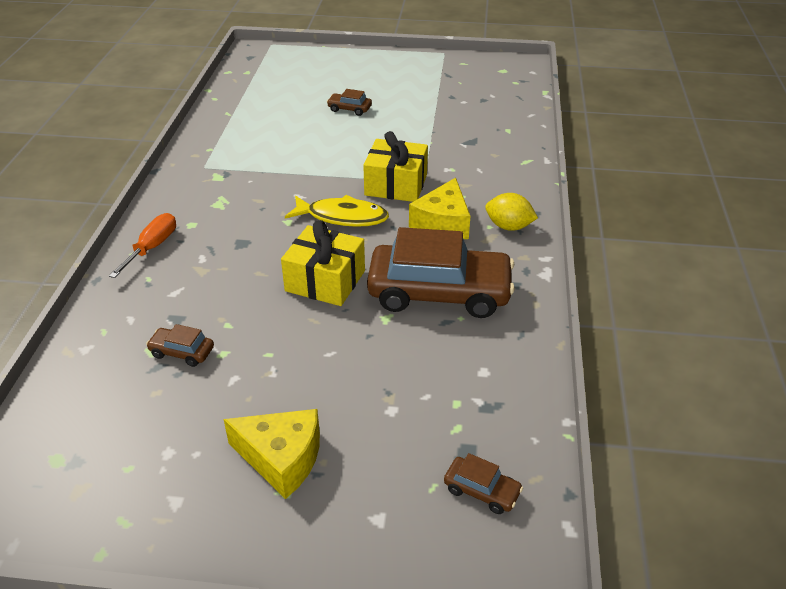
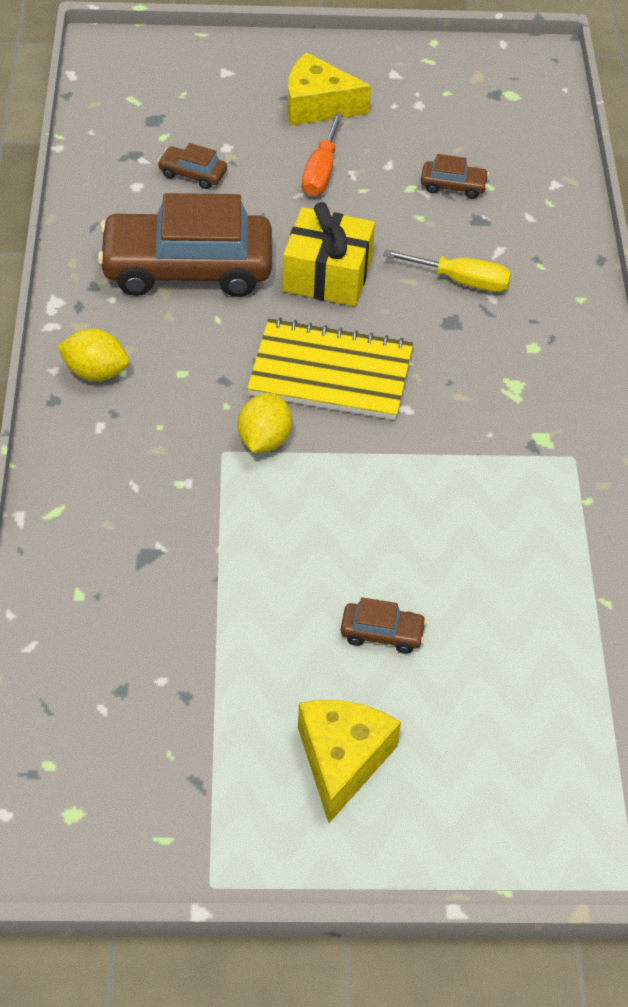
camera: 170 degrees right, 10 degrees up
(152, 247) = (562, 307): orange screwdriver -> orange screwdriver (321, 172)
(219, 270) = (461, 281): none -> yellow screwdriver
(342, 217) = (330, 373): yellow fish -> yellow notebook
(396, 185) = (264, 440): yellow gift -> yellow lemon
(443, 223) = (188, 372): yellow cheese -> yellow cheese (342, 760)
(481, 491) = (141, 93): brown car -> brown car (192, 174)

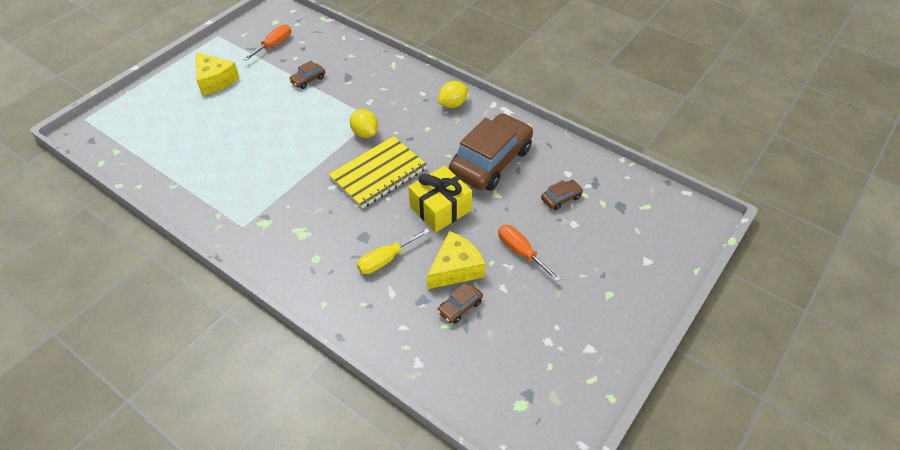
camera: 130 degrees right, 0 degrees up
(153, 748) = (274, 45): none -> orange screwdriver
(317, 105) = (583, 286): yellow cheese -> yellow cheese (455, 268)
(382, 633) = (244, 116): brown car -> brown car (308, 80)

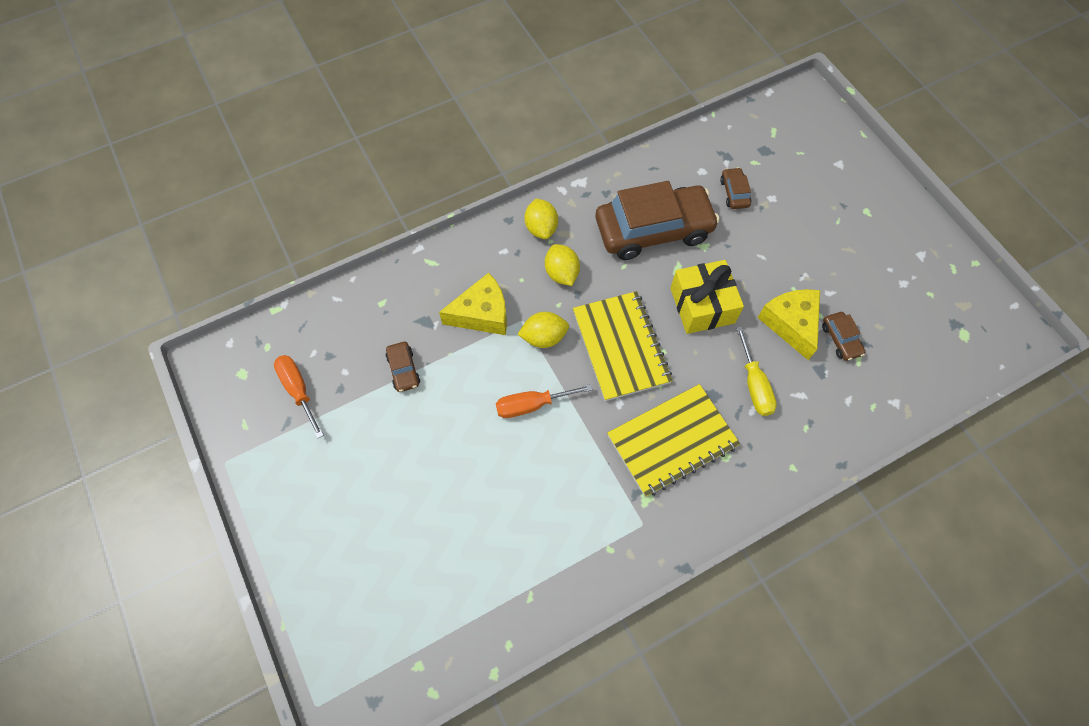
camera: 65 degrees left, 15 degrees up
(215, 80) = (334, 491): yellow cheese -> yellow cheese (482, 314)
(315, 224) = (672, 441): none -> yellow notebook
(421, 125) = (561, 273): none -> yellow lemon
(491, 161) = (653, 230): brown car -> brown car turned 105 degrees clockwise
(521, 252) = (791, 258): orange screwdriver -> orange screwdriver (532, 405)

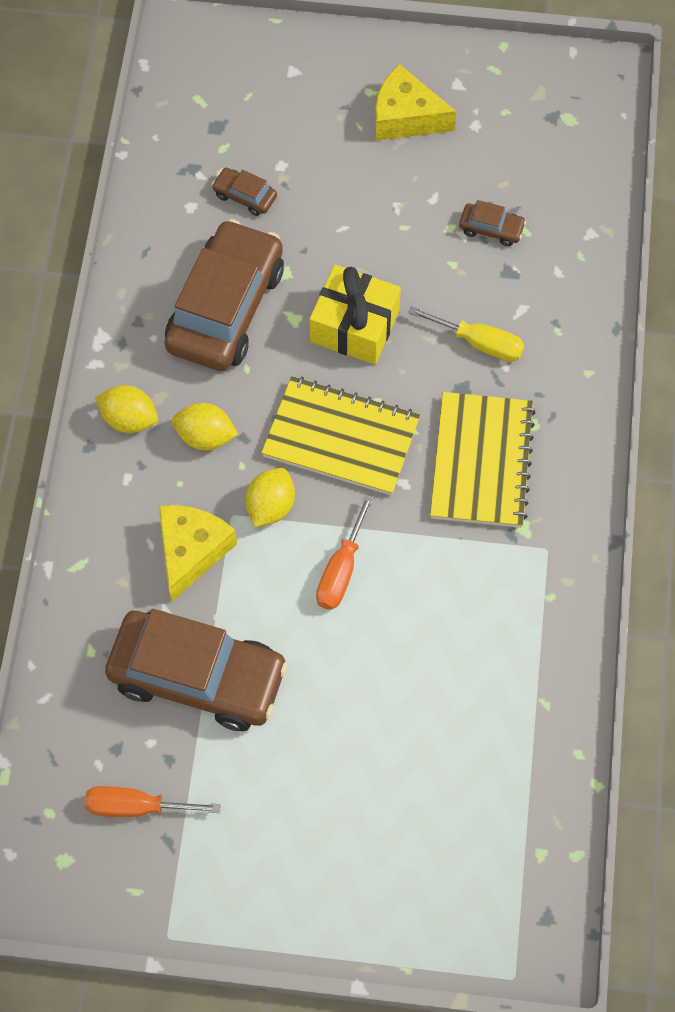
camera: 55 degrees left, 0 degrees up
(403, 370) = (198, 677): brown car -> brown car, size x2.43
(791, 324) = (440, 260): yellow cheese -> yellow cheese (406, 117)

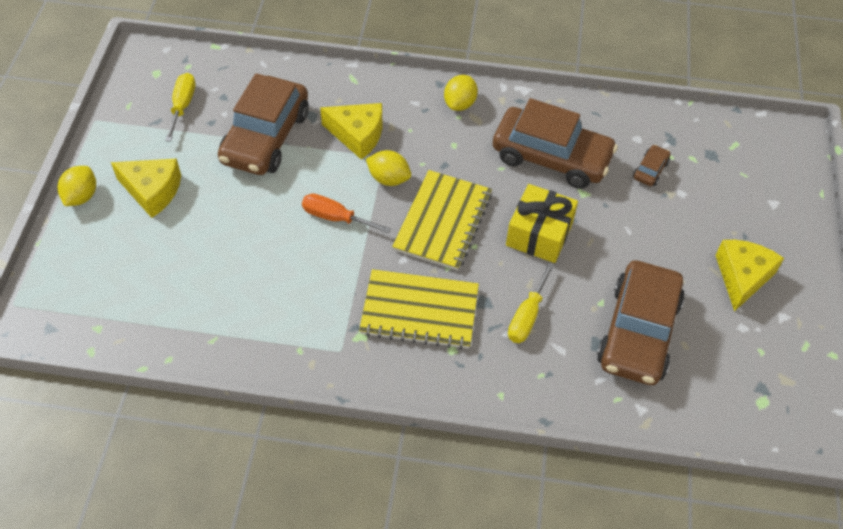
camera: 90 degrees right, 10 degrees down
(136, 807) = (182, 106): orange screwdriver -> yellow screwdriver
(205, 437) = (445, 144): yellow lemon -> yellow lemon (81, 196)
(305, 823) = (152, 191): none -> yellow cheese
(491, 229) = (638, 332): brown car -> brown car, size x2.43

